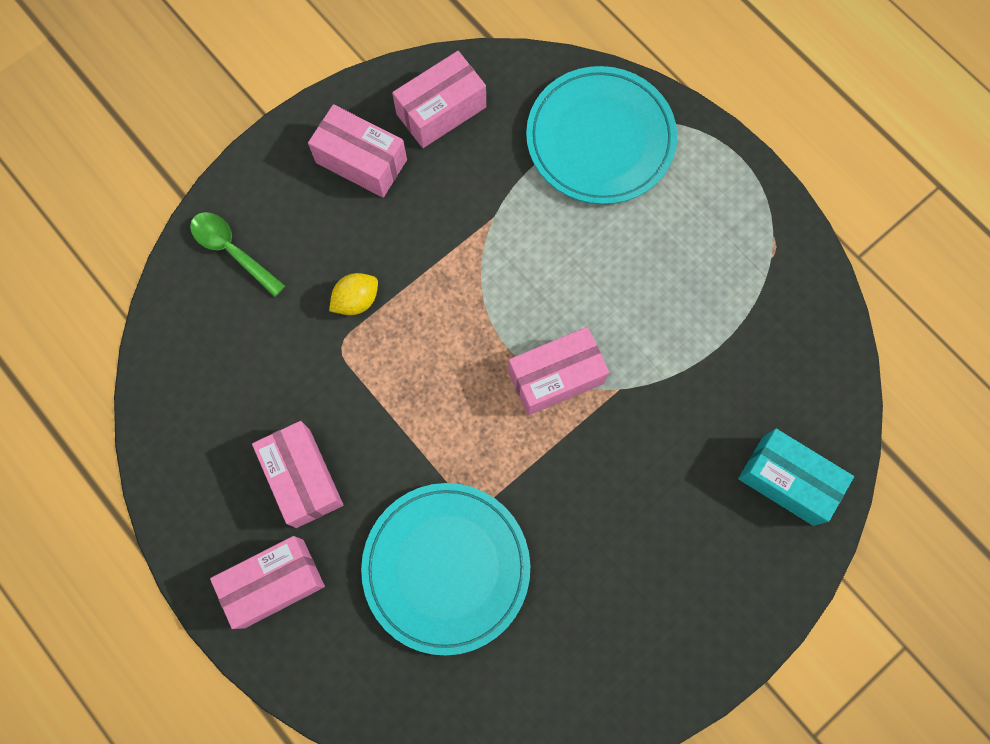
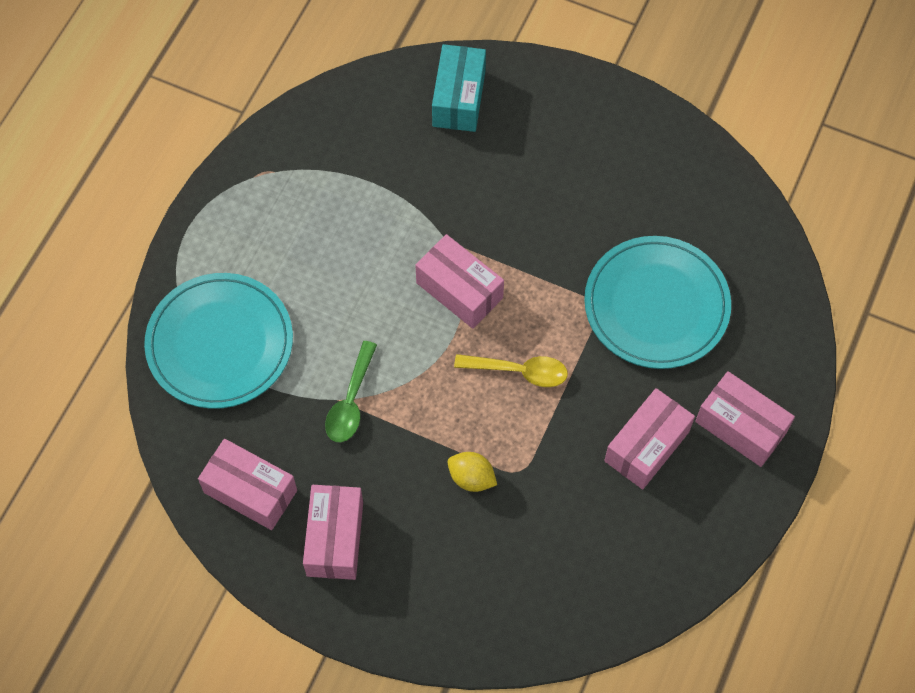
camera: 115 degrees left, 10 degrees down
(232, 250) = (478, 611): green spoon -> green spoon (351, 401)
(441, 394) = (519, 371): none -> yellow spoon

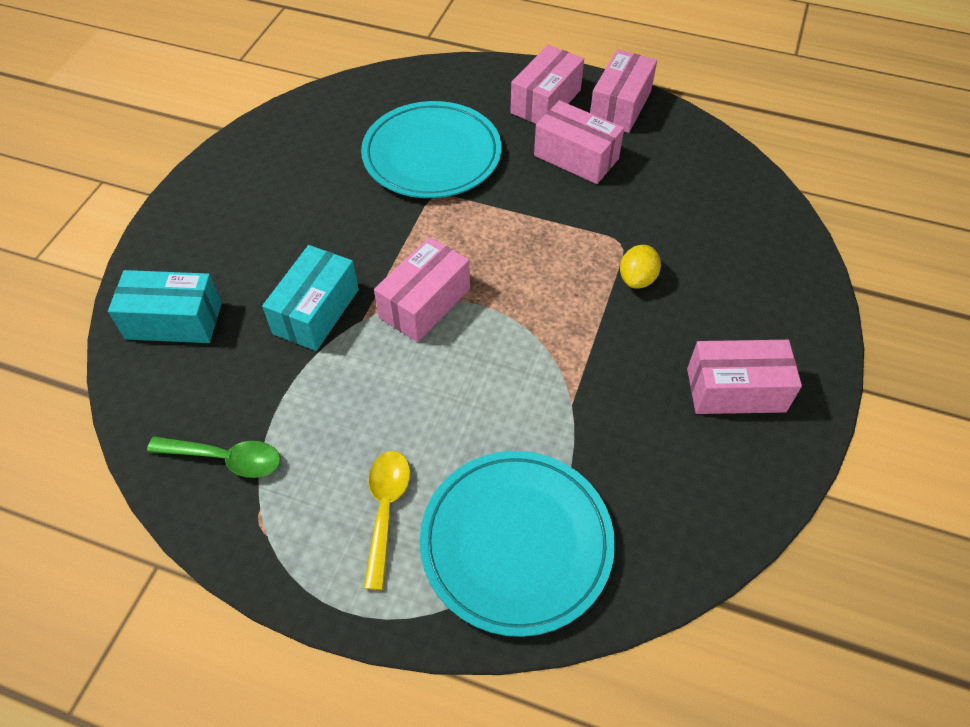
camera: 95 degrees left, 10 degrees down
(250, 491) = (704, 481): pink box -> pink box (620, 106)
(351, 401) = (572, 391): green spoon -> green spoon (226, 459)
(458, 204) = (316, 311): none -> turquoise box
(519, 371) = (514, 249): yellow spoon -> yellow spoon (386, 510)

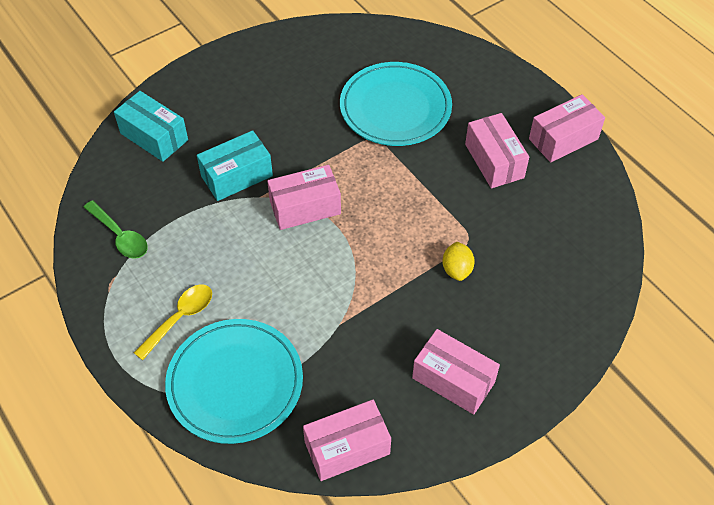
camera: 35 degrees right, 0 degrees up
(546, 101) = (510, 108): pink box -> pink box (347, 448)
(637, 279) = (457, 269): yellow lemon -> yellow lemon turned 60 degrees counterclockwise

